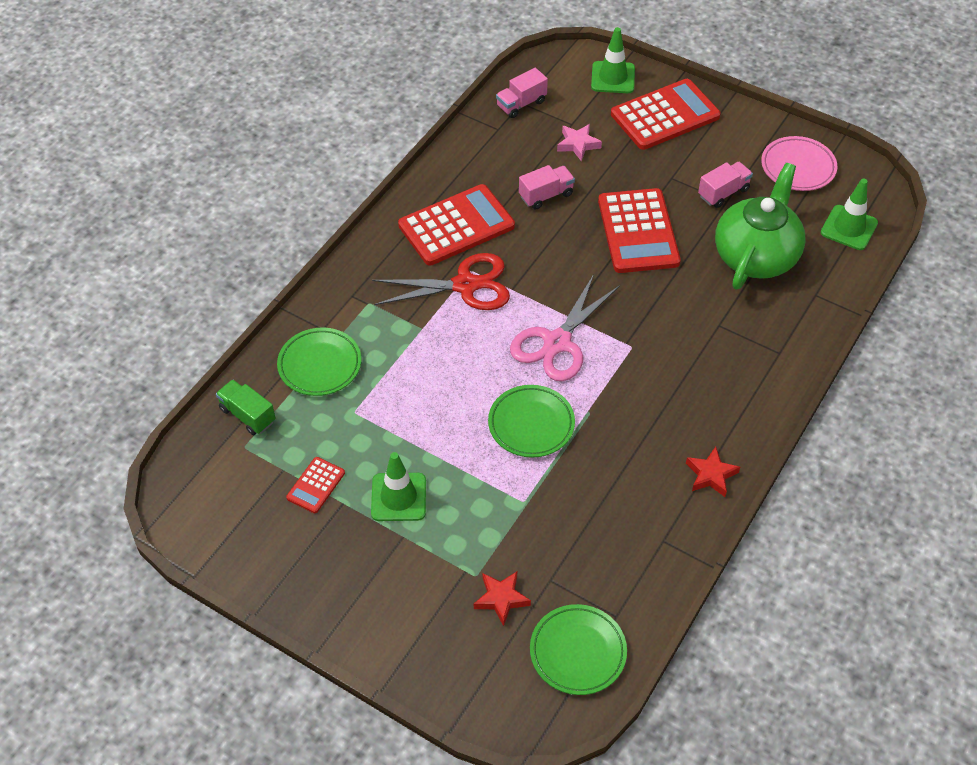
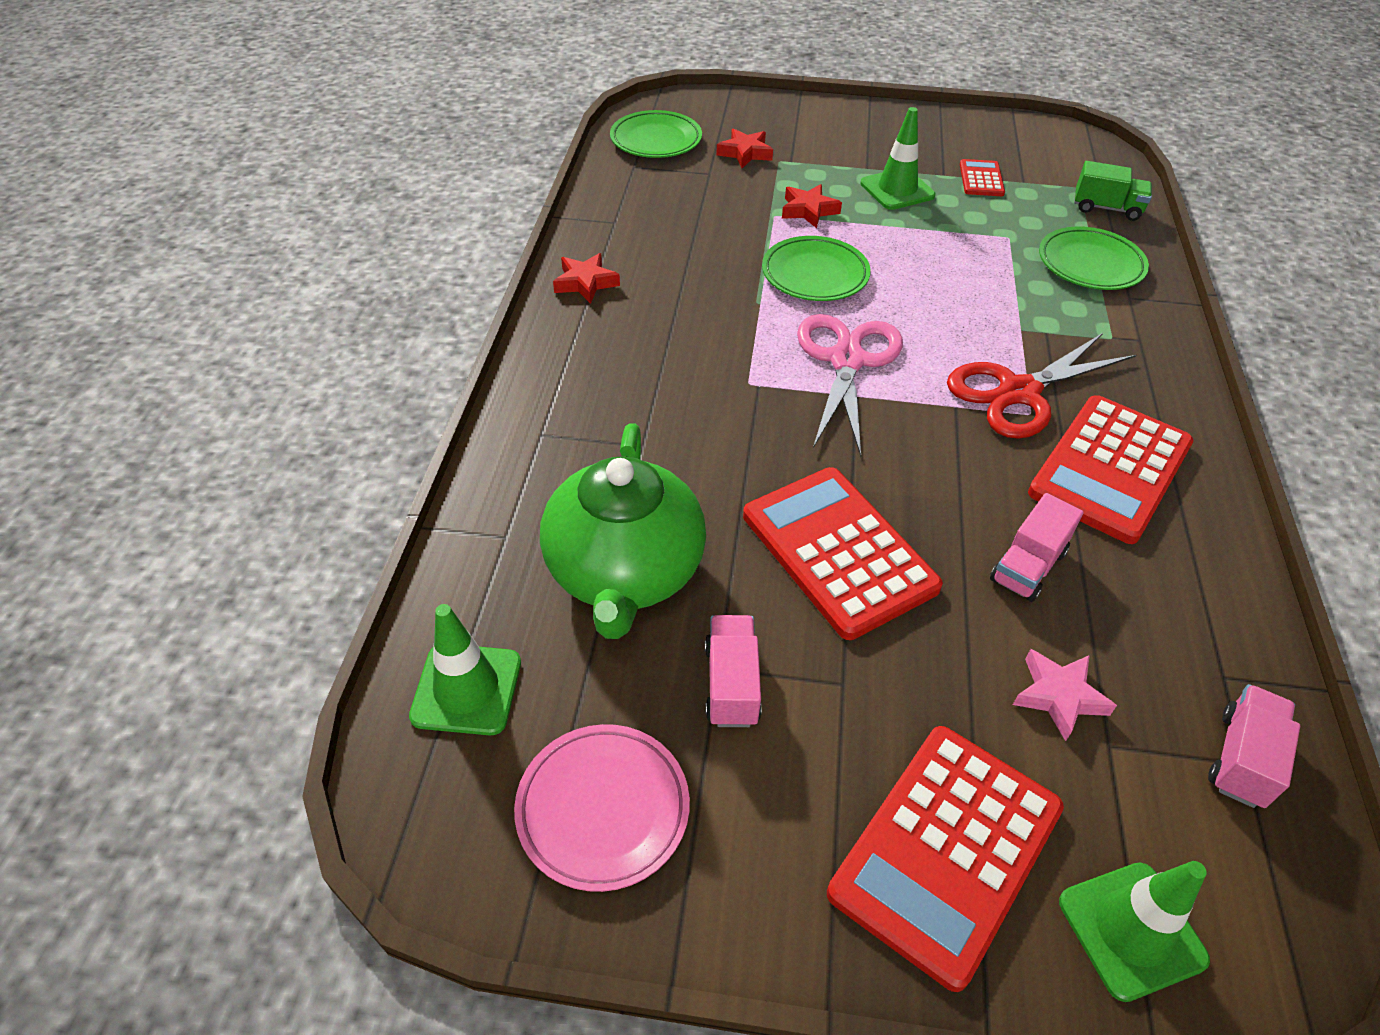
camera: 155 degrees right, 5 degrees down
(491, 497) = (808, 210): none -> red star
(723, 193) = (731, 684): pink truck -> pink truck turned 150 degrees clockwise

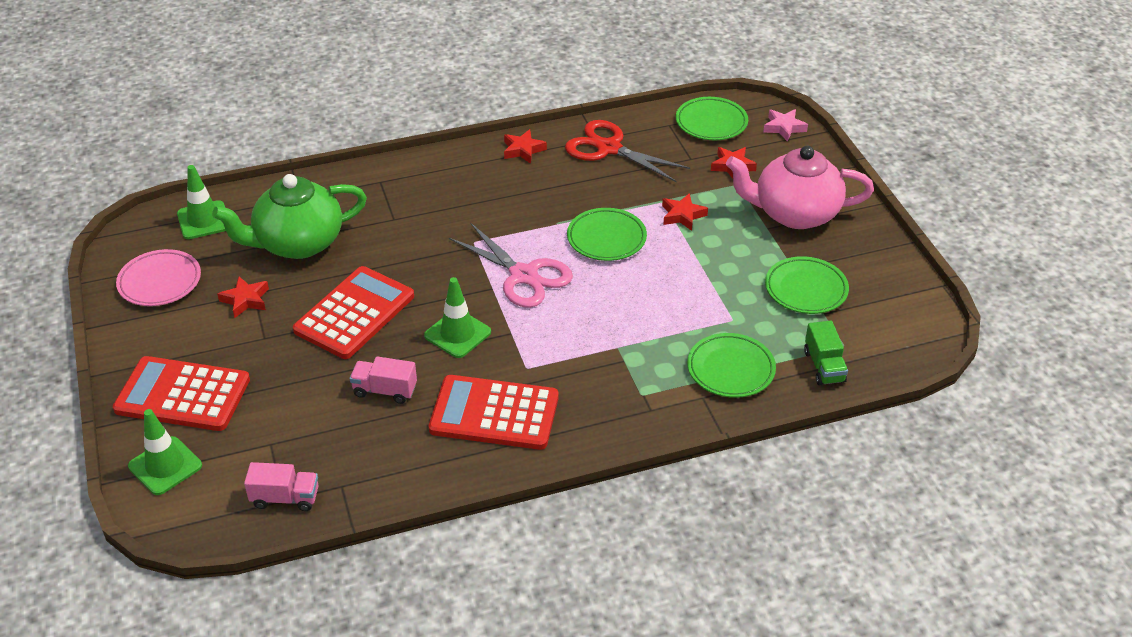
camera: 65 degrees right, 5 degrees down
(731, 684) = (245, 300): pink truck -> red star
(846, 360) = (523, 275): pink scissors -> pink scissors turned 60 degrees clockwise
(854, 145) = (794, 213): none -> pink teapot
(897, 190) = (749, 250): green traffic cone -> green traffic cone (457, 334)
(981, 179) = (806, 289): red calculator -> green plate
(1019, 392) = (544, 358): red scissors -> red scissors (609, 148)
(1059, 696) = (294, 419): pink star -> pink star (784, 127)

